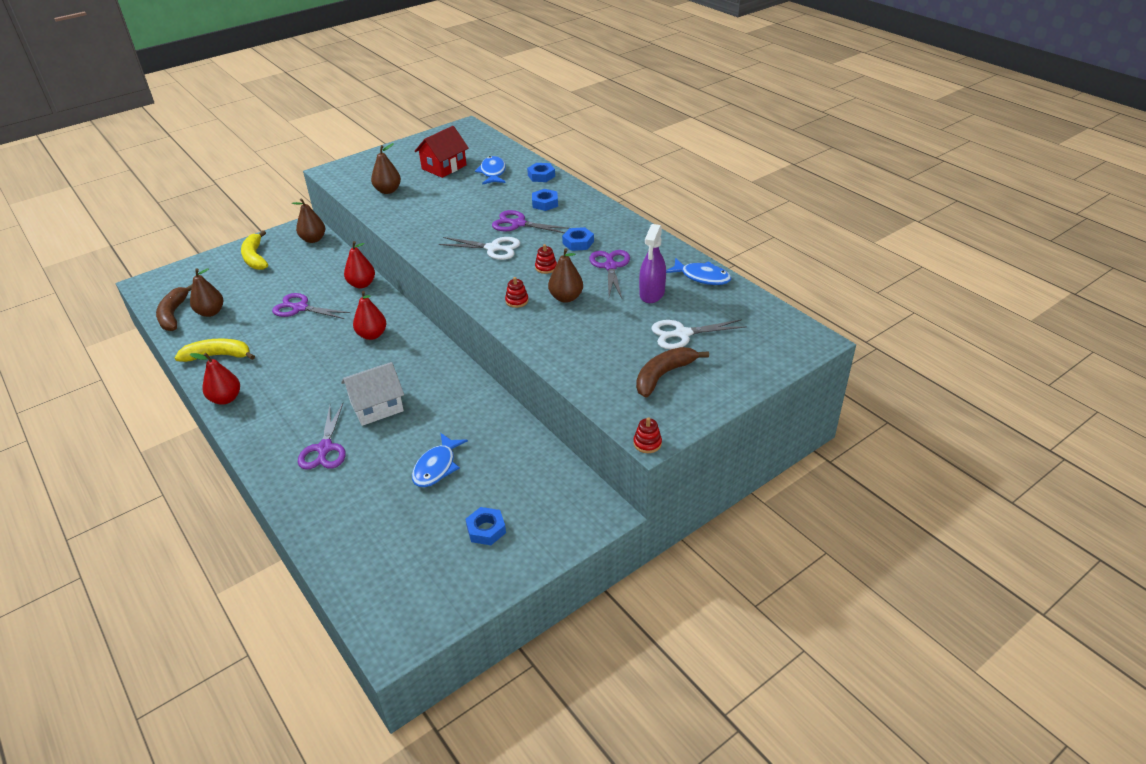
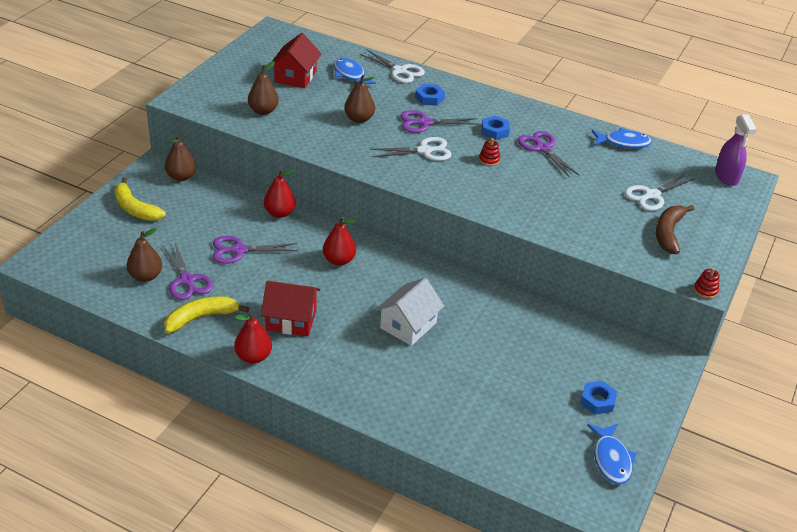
camera: 30 degrees left, 0 degrees up
(173, 314) = (105, 288): brown banana -> none
(284, 376) = (291, 320): none -> red house
(325, 448) = (397, 375): purple scissors -> purple scissors (187, 280)
(437, 467) = (511, 362): blue fish -> blue fish (611, 459)
(517, 301) = (493, 196): red stacking toy -> none
(541, 176) = (399, 71): blue nut -> white scissors
(566, 298) = (532, 184): brown pear -> brown pear (359, 119)
(652, 294) = (598, 166): purple spray bottle -> purple spray bottle (726, 176)

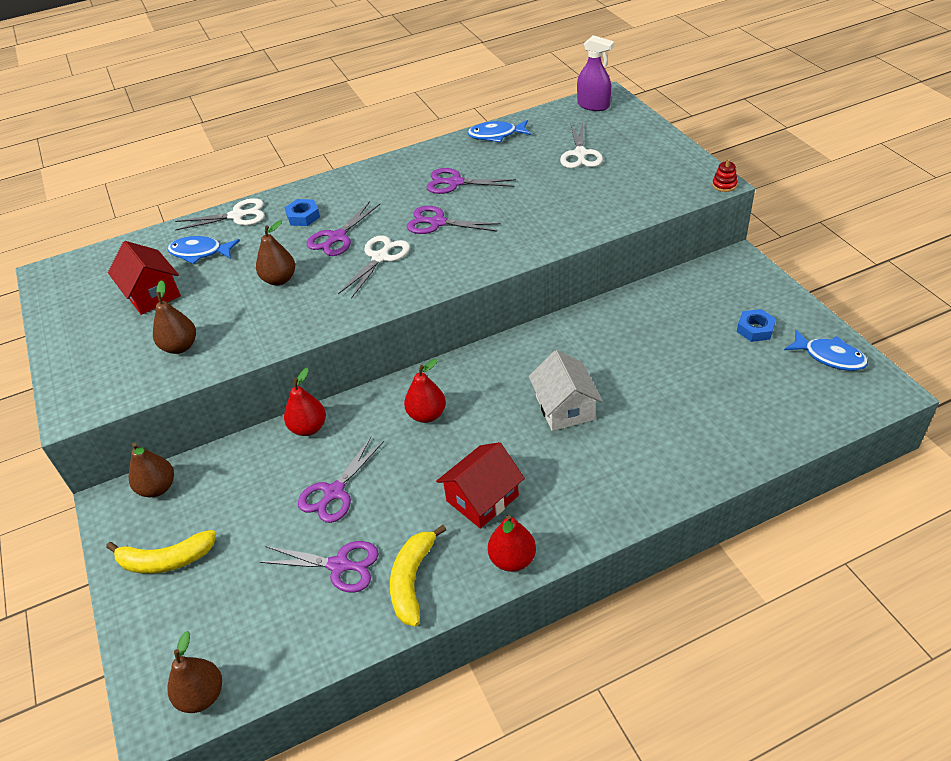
camera: 45 degrees left, 5 degrees up
(146, 276) = (295, 604): brown pear -> brown pear (202, 695)
(489, 160) = (438, 222): red stacking toy -> purple scissors
(494, 131) = (400, 199): blue nut -> none
(623, 143) = (496, 135): blue fish -> blue fish turned 135 degrees counterclockwise
(668, 233) = (637, 169): brown banana -> none

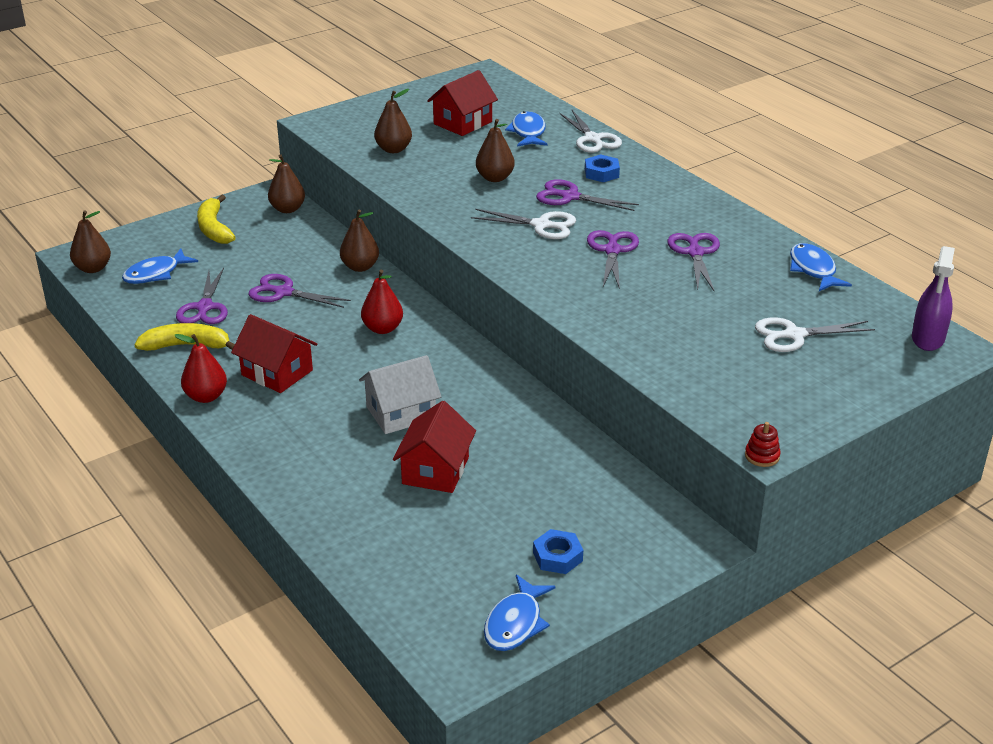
camera: 75 degrees right, 10 degrees down
(245, 620) = (155, 274): none -> blue fish
(308, 428) = (360, 267): red pear -> brown pear
(648, 389) = (435, 470): none -> red house

